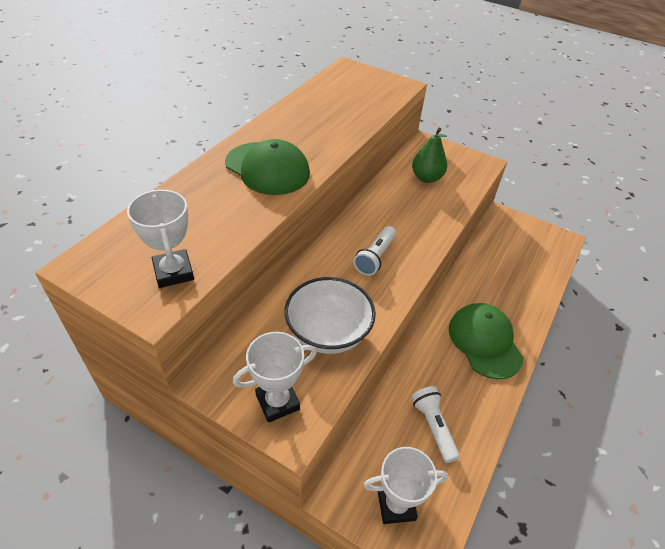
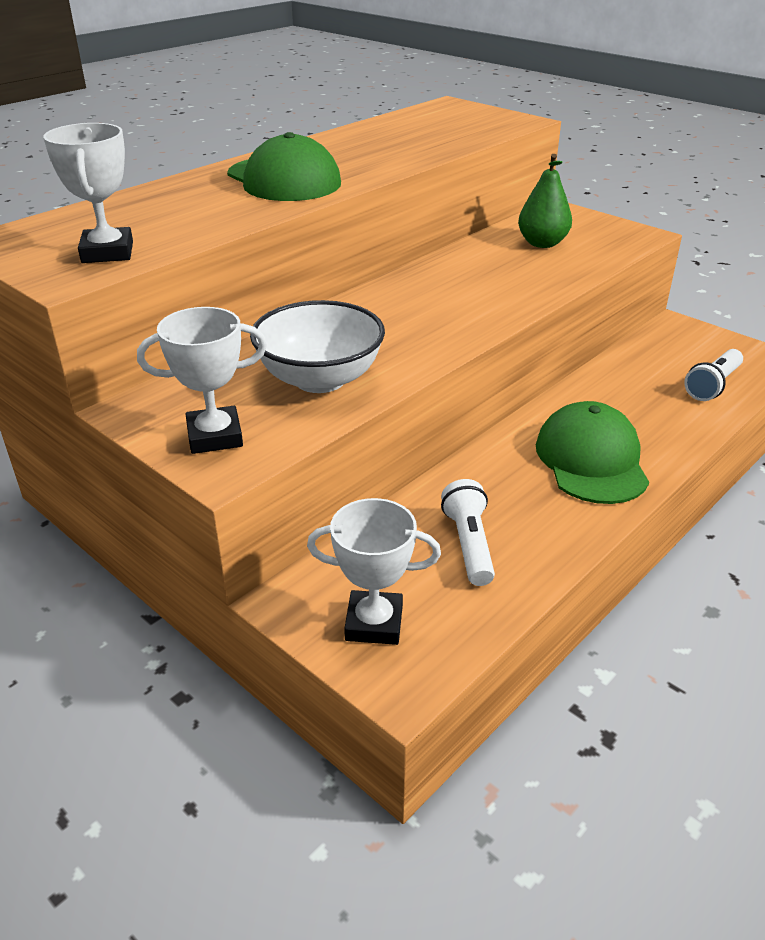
camera: 15 degrees right, 10 degrees down
(375, 257) = (425, 313): white flashlight -> white flashlight (712, 385)

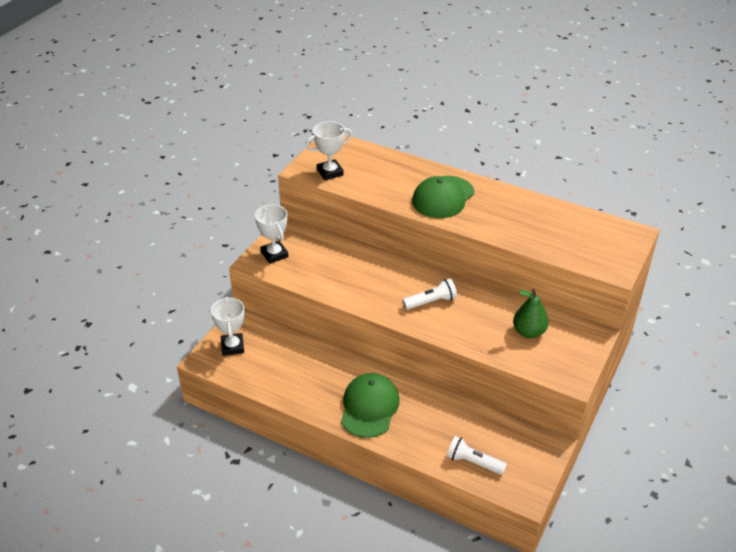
camera: 75 degrees right, 5 degrees up
(320, 379) = (328, 273): white bowl -> none
(469, 544) = (288, 368): white flashlight -> white flashlight (431, 302)
(591, 460) = (369, 407): green cap -> green cap turned 60 degrees counterclockwise

